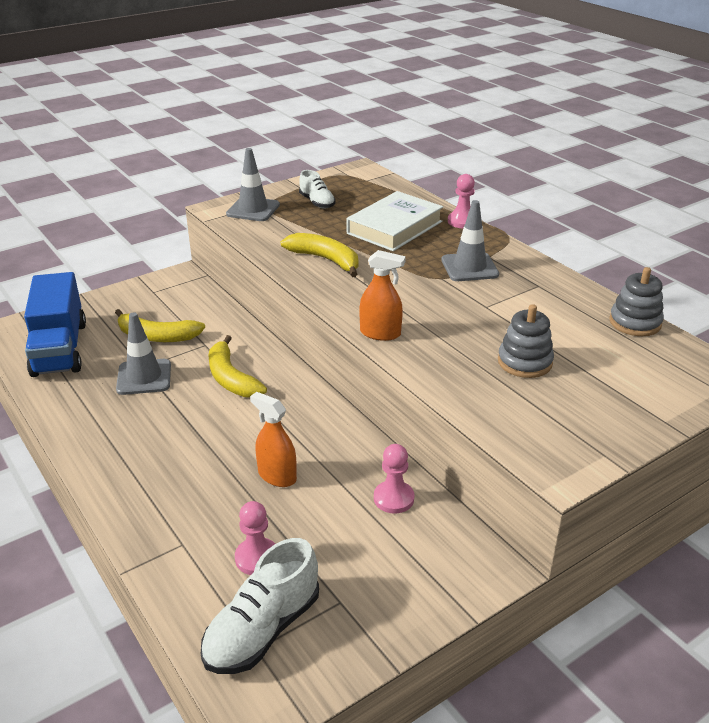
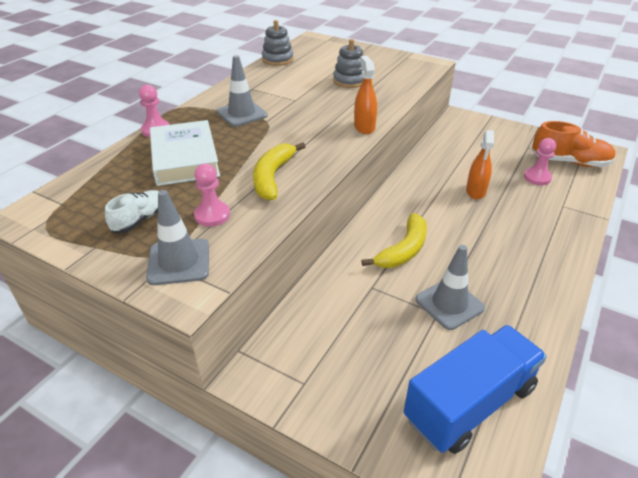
camera: 115 degrees left, 5 degrees up
(156, 336) = (385, 329): yellow banana -> none
(262, 630) = (569, 162): white shoe -> orange shoe
(393, 498) = (447, 149): pink pawn -> pink pawn (212, 215)
(394, 227) = (185, 158): white book -> white book turned 60 degrees clockwise

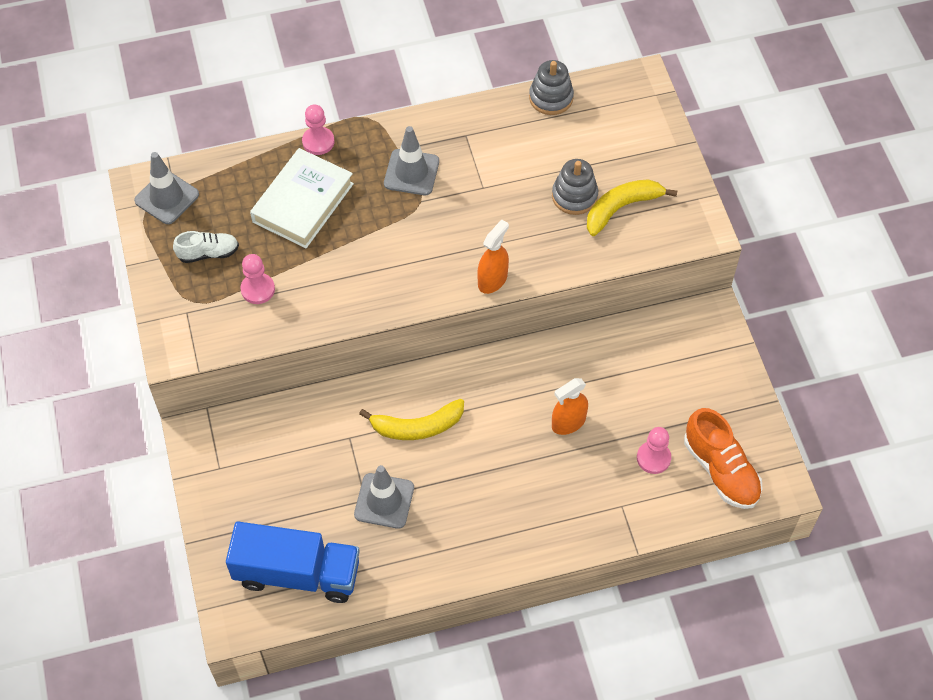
camera: 45 degrees right, 20 degrees up
(179, 262) = (195, 318): grey traffic cone -> grey traffic cone (167, 198)
(272, 177) = (343, 282): yellow banana -> yellow banana (621, 208)

